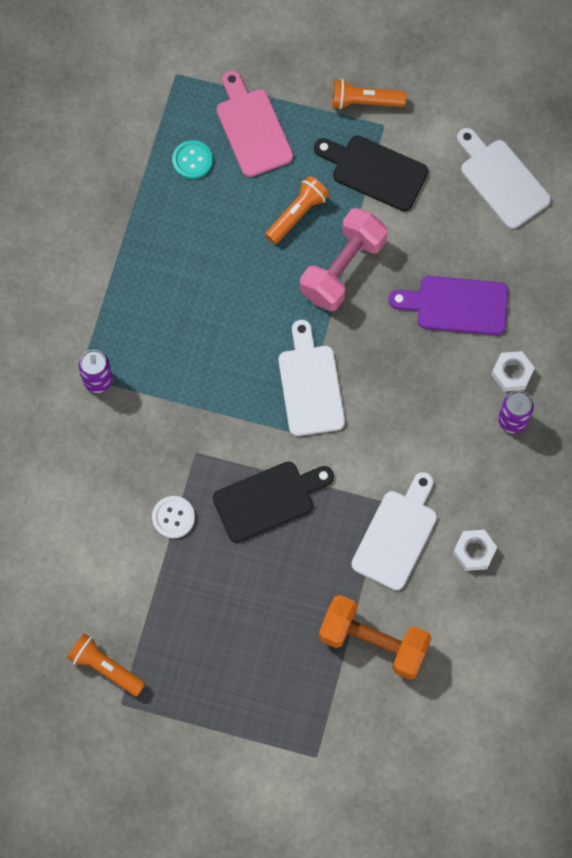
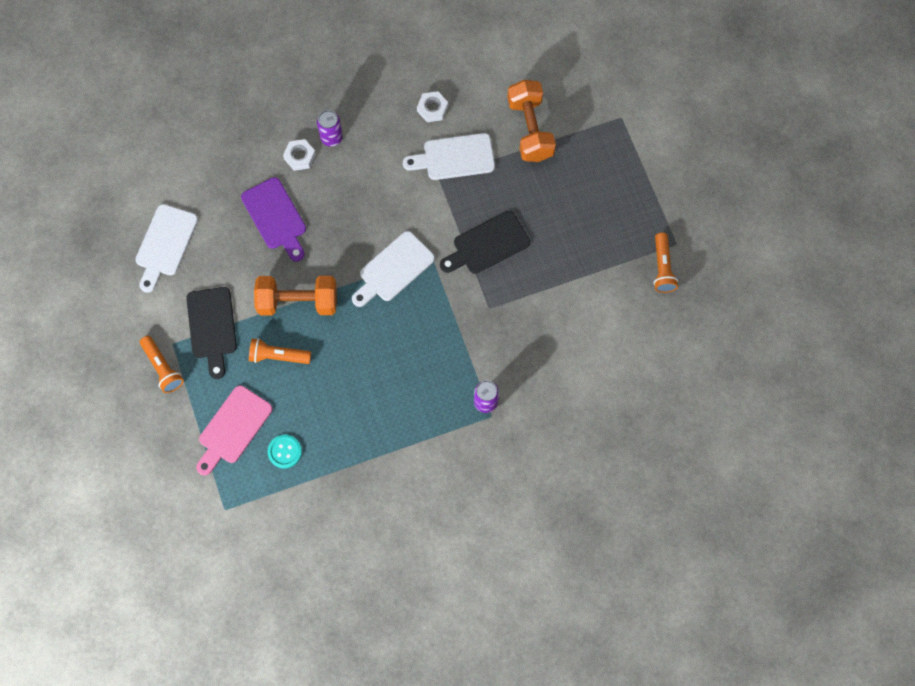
camera: 125 degrees left, 0 degrees up
(173, 517) = (541, 292): white button -> none
(268, 500) = (487, 244): black cutting board -> black cutting board turned 60 degrees counterclockwise
(343, 268) = (298, 302): pink dumbbell -> orange dumbbell

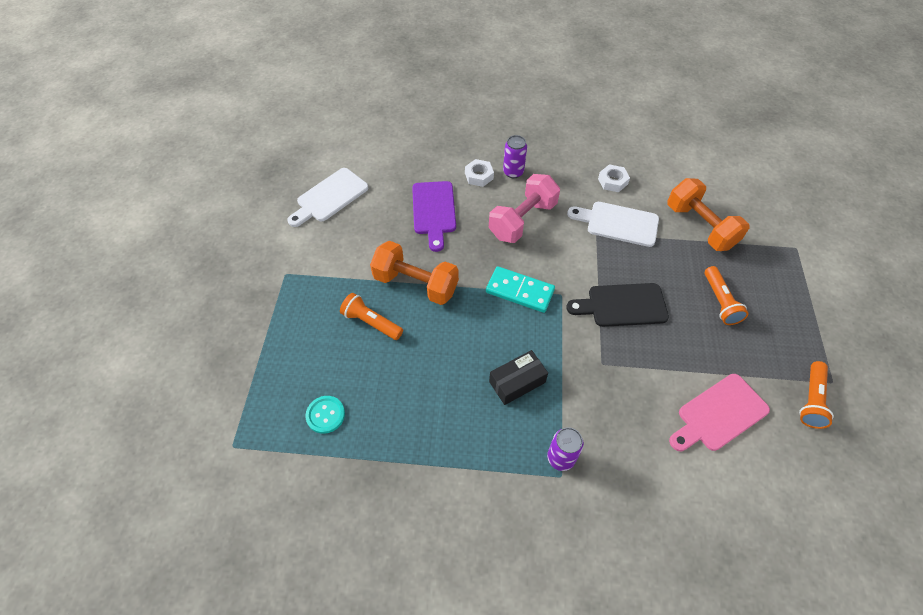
camera: 25 degrees right, 15 degrees down
(162, 367) = (263, 289): orange flashlight -> orange flashlight (720, 301)
(212, 327) = (327, 274): black cutting board -> none
(233, 428) = (290, 369): pink cutting board -> pink cutting board (719, 414)
(364, 191) = (522, 220): none -> pink dumbbell
(393, 269) = (519, 291): white cutting board -> turquoise domino
(426, 355) = (517, 382): none -> black box
(530, 129) = (700, 226): orange dumbbell -> orange dumbbell turned 45 degrees counterclockwise

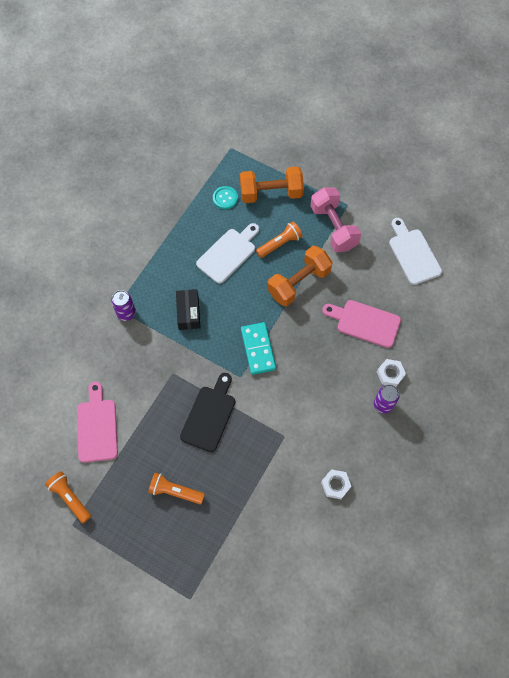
camera: 115 degrees right, 10 degrees up
(434, 211) = (365, 322): purple cutting board -> pink cutting board
(519, 291) = (258, 349): turquoise domino -> turquoise domino turned 60 degrees counterclockwise
(522, 220) = (325, 385): pink dumbbell -> pink dumbbell (333, 227)
(618, 223) = (287, 460): white cutting board -> white cutting board (228, 254)
(700, 226) = (251, 529): orange dumbbell -> orange dumbbell (271, 193)

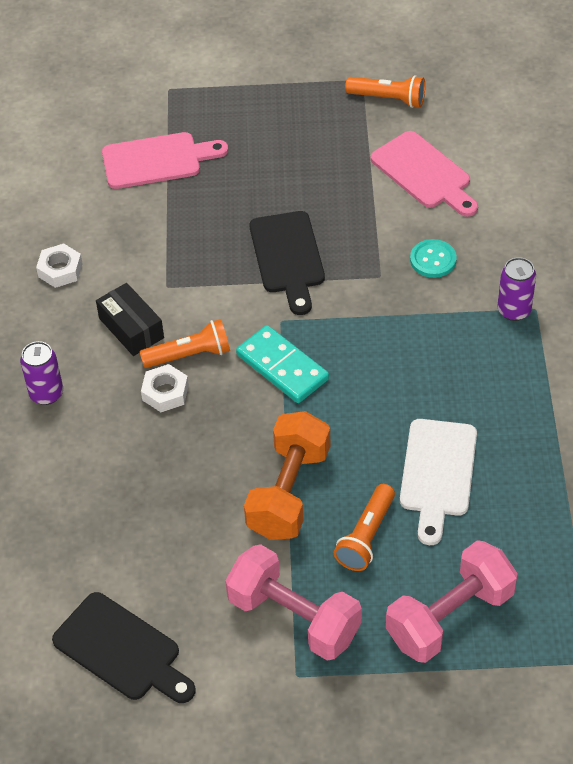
camera: 150 degrees right, 15 degrees down
(175, 491) = (266, 164): orange flashlight -> orange flashlight (189, 355)
(188, 313) = (425, 358): black box -> black box (131, 328)
(225, 198) = (521, 561): turquoise button -> turquoise button (433, 260)
(271, 193) = (450, 617): orange dumbbell -> pink dumbbell
(365, 322) = (141, 490): pink cutting board -> pink cutting board (157, 160)
(390, 374) = (58, 439): white nut -> white nut (165, 392)
(413, 254) = (121, 650): white cutting board -> black cutting board

